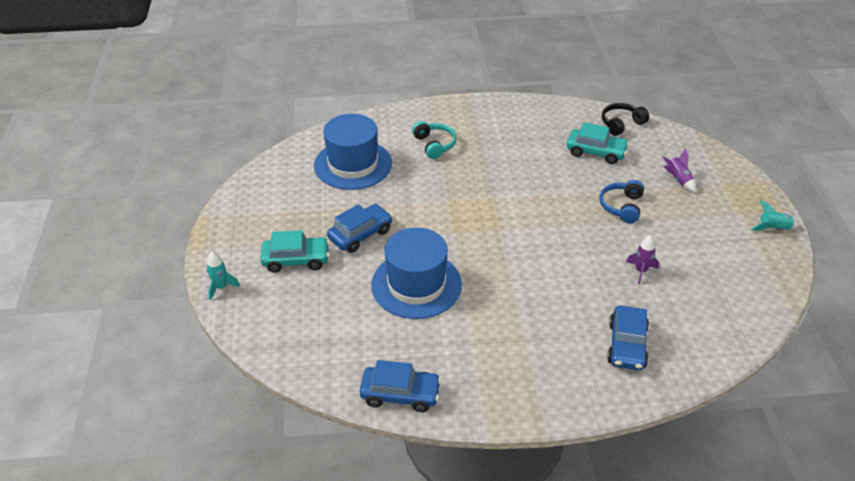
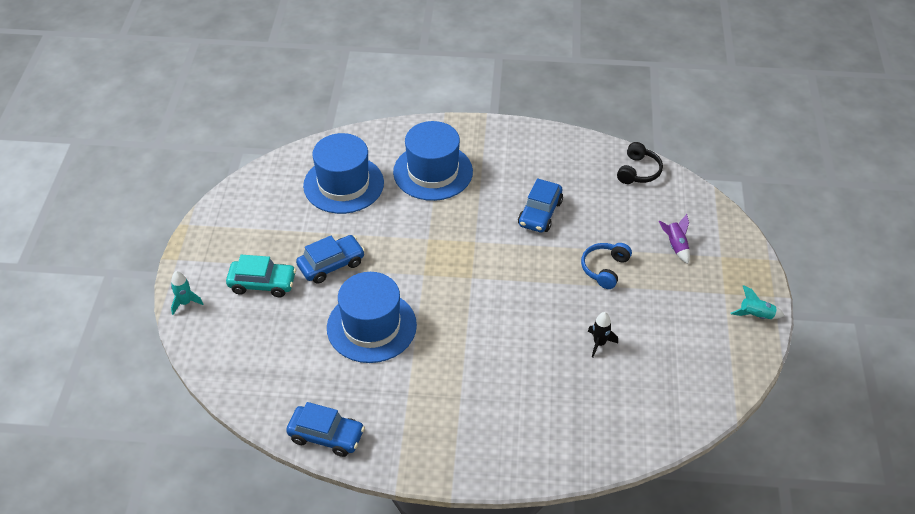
camera: 10 degrees right, 5 degrees up
(434, 145) = (433, 172): turquoise headphones -> blue hat
(596, 152) = (599, 202): turquoise car -> none
(621, 124) = (638, 171): black headphones -> black headphones turned 135 degrees clockwise
(626, 345) = (557, 420): blue car -> blue car (540, 213)
(641, 271) = (599, 343): purple rocket -> black rocket

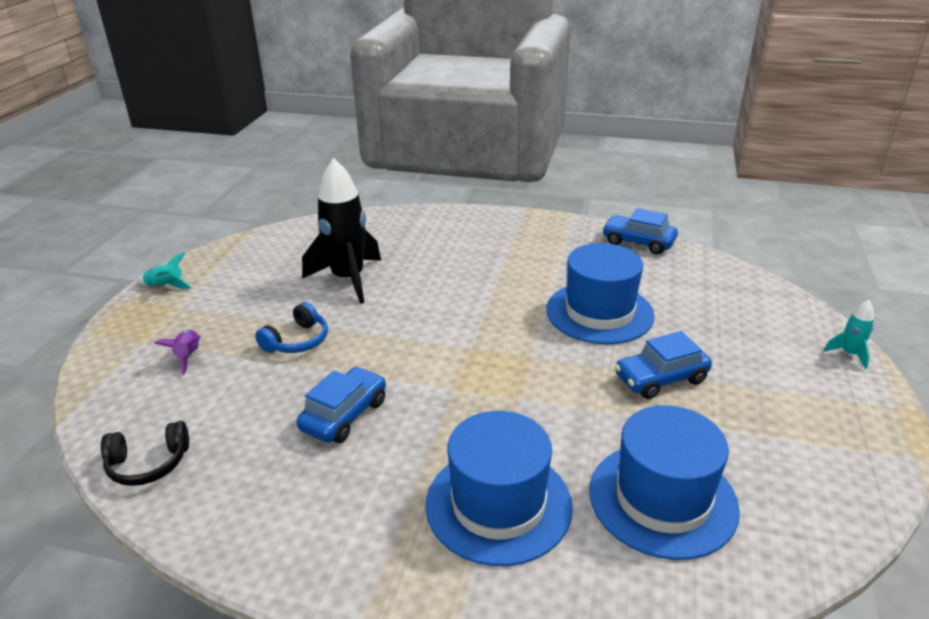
camera: 170 degrees left, 15 degrees down
(262, 284) = (752, 365): turquoise car -> none
(599, 343) = (348, 279): black rocket -> black rocket, size x2.31
(638, 171) = (148, 464): black headphones -> black headphones turned 135 degrees counterclockwise

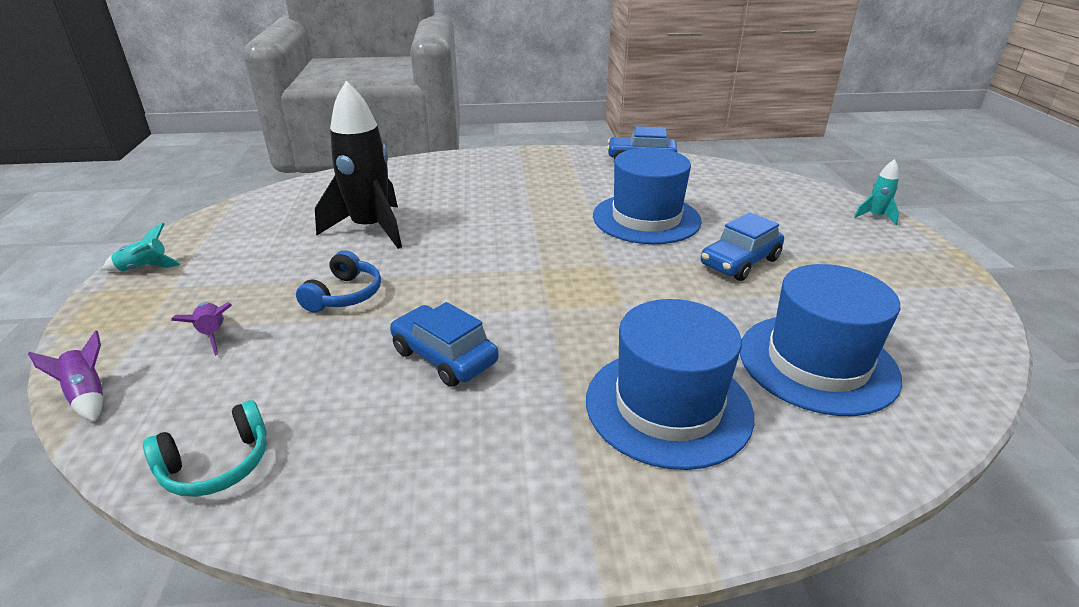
camera: 20 degrees left, 0 degrees up
(90, 388) = (88, 396): none -> purple rocket
(148, 464) = (217, 464): black headphones -> turquoise headphones
(344, 415) = (444, 357): blue car -> blue car turned 60 degrees counterclockwise

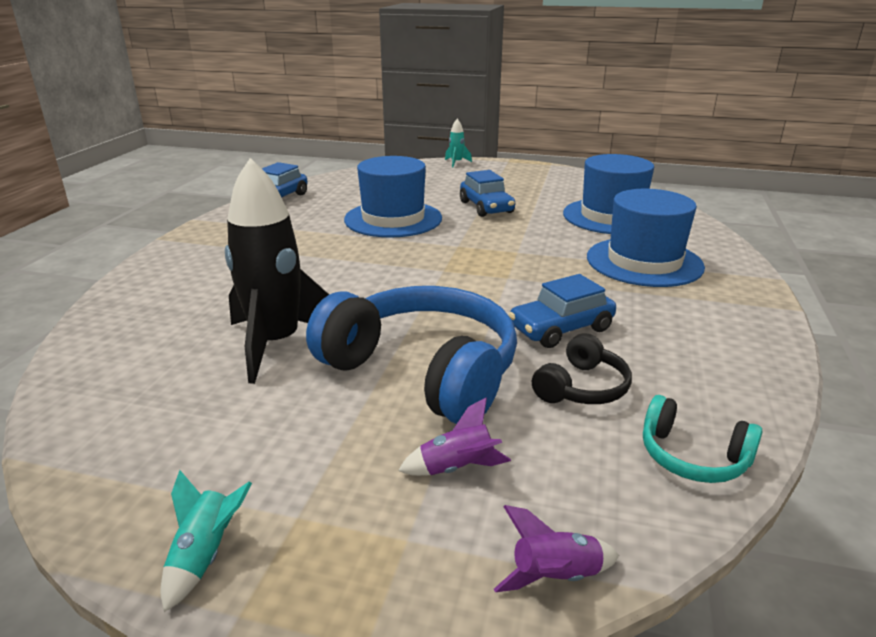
camera: 70 degrees left, 5 degrees down
(217, 464) = (692, 457): turquoise headphones -> turquoise headphones turned 135 degrees clockwise
(331, 383) = (582, 387): none -> black headphones
(344, 295) = (423, 371): blue headphones -> blue headphones, size x2.11

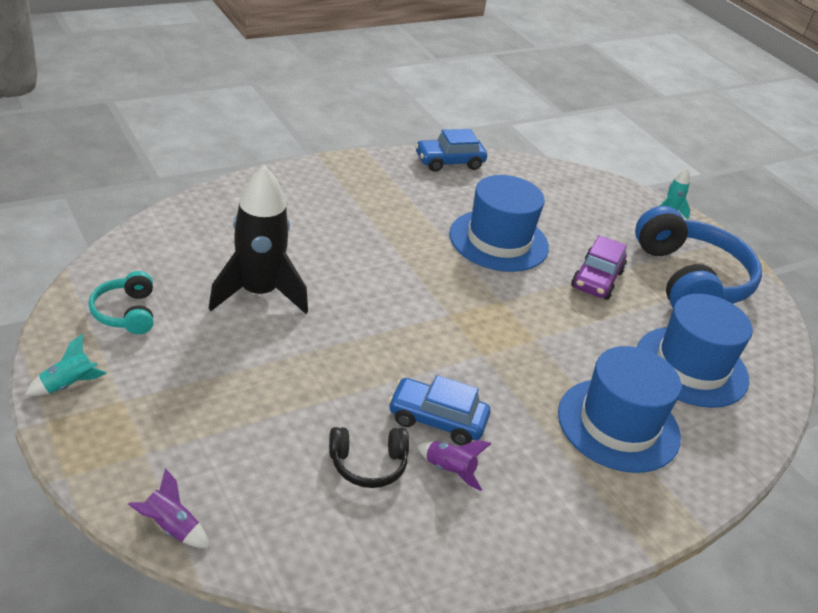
camera: 40 degrees right, 10 degrees up
(423, 371) = (302, 376): blue headphones -> blue headphones (690, 280)
(457, 468) = (221, 443): purple rocket -> purple rocket (449, 470)
(486, 207) = (596, 279): blue car -> purple car
(692, 457) = (343, 553): turquoise headphones -> turquoise headphones (126, 313)

